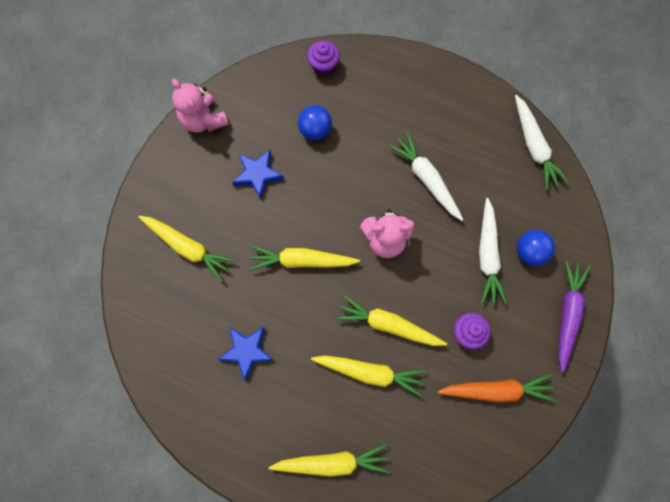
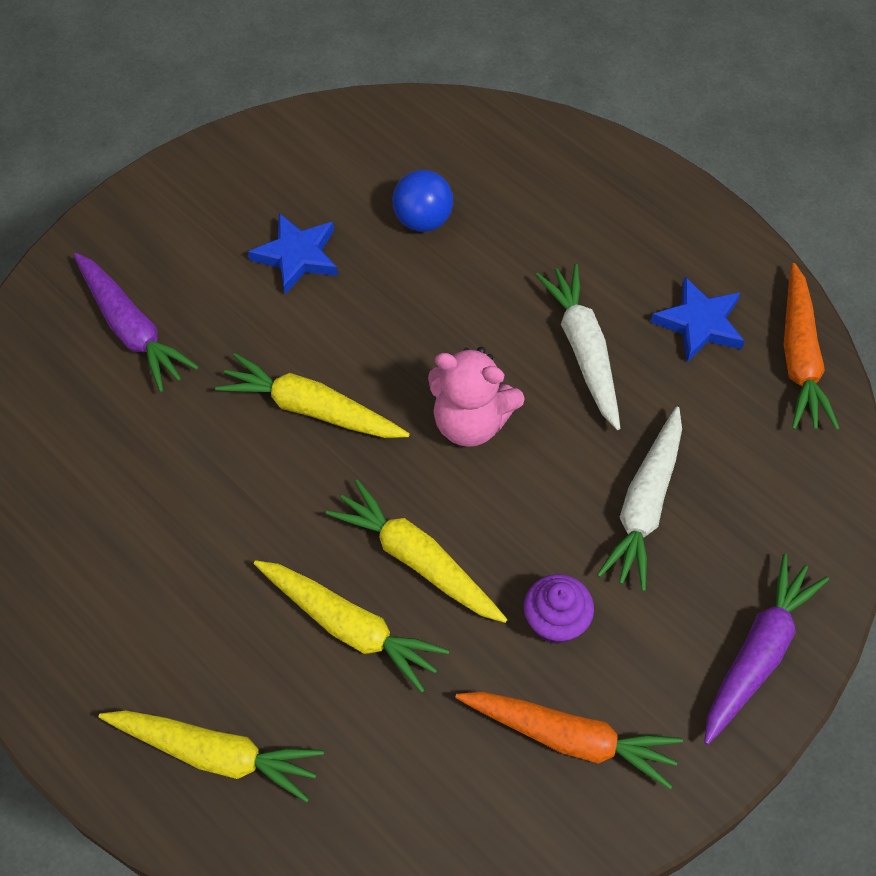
camera: 20 degrees right, 15 degrees down
(188, 247) = (131, 329): yellow carrot -> purple carrot
(203, 120) = (246, 152): pink teddy bear -> none
(247, 351) = (153, 519): blue star -> blue star (699, 324)
(323, 65) = (479, 130): purple cupcake -> none
(530, 252) = (725, 525): blue ball -> none
(534, 146) = (799, 357): white carrot -> orange carrot

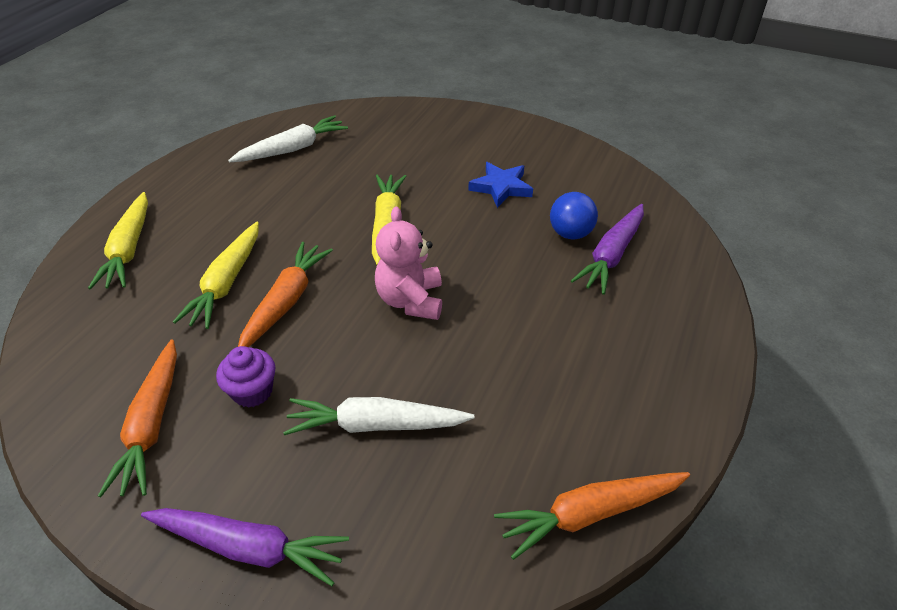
camera: 70 degrees right, 15 degrees down
(131, 329) = (410, 142): purple carrot -> purple carrot (611, 255)
(417, 560) = (286, 302): yellow carrot -> orange carrot
(583, 351) = (507, 349): white carrot -> white carrot (292, 149)
(699, 324) = (580, 422): blue star -> none

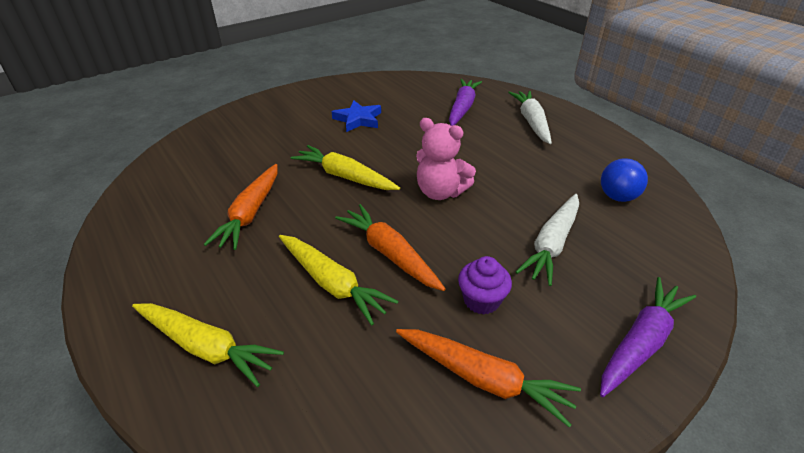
camera: 60 degrees left, 5 degrees down
(292, 149) = (183, 194): white carrot -> white carrot (531, 122)
(570, 233) = (430, 113): blue ball -> blue ball (617, 197)
(590, 514) = (656, 186): orange carrot -> orange carrot (251, 213)
(611, 255) = (462, 108): purple carrot -> purple carrot turned 135 degrees counterclockwise

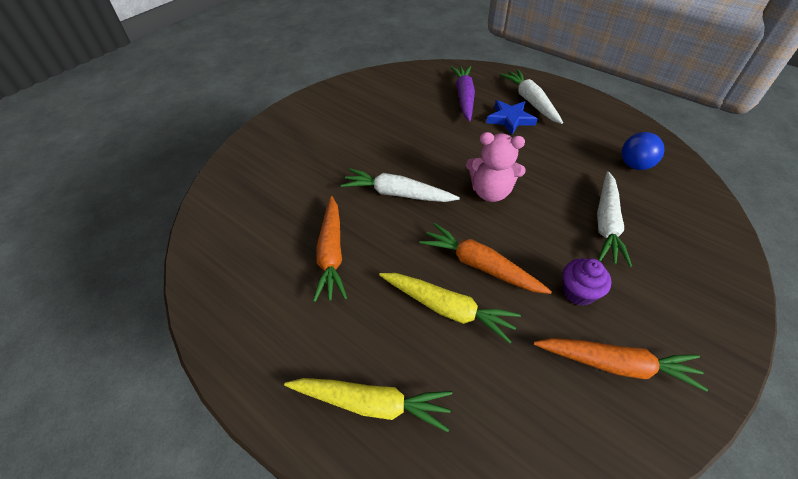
camera: 15 degrees left, 10 degrees up
(345, 176) = (397, 194): yellow carrot -> white carrot
(358, 119) = (375, 128): blue star -> blue star (510, 119)
(641, 342) = (713, 298): purple carrot -> none

